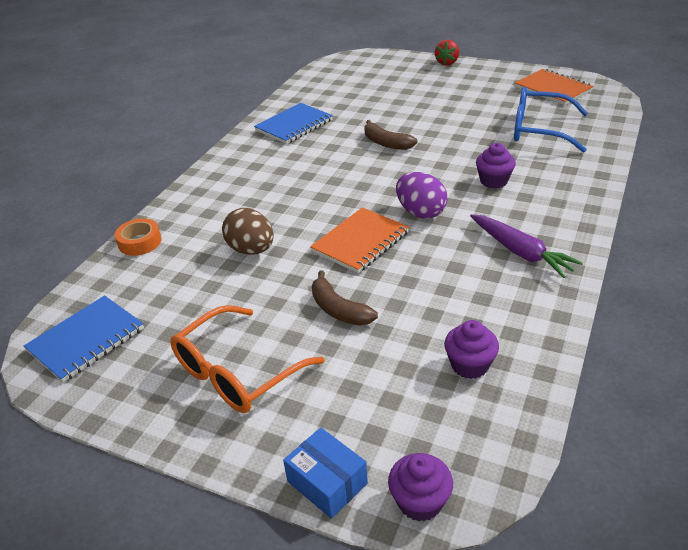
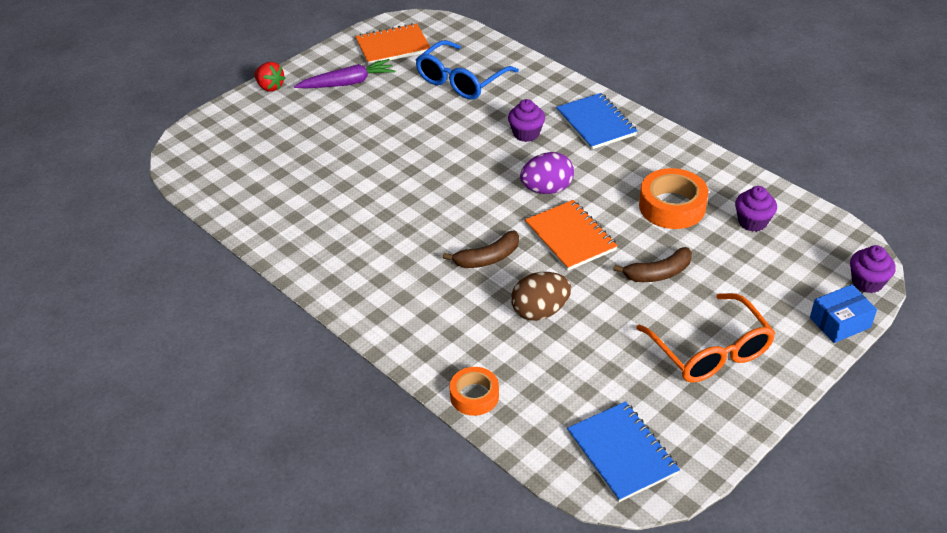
camera: 70 degrees left, 5 degrees up
(294, 125) = (313, 232): blue notebook -> blue notebook (596, 123)
(386, 143) = (408, 176): brown banana -> brown banana (488, 258)
(452, 296) = (672, 206): none -> orange tape
(521, 252) = (636, 154): purple carrot -> purple carrot (348, 83)

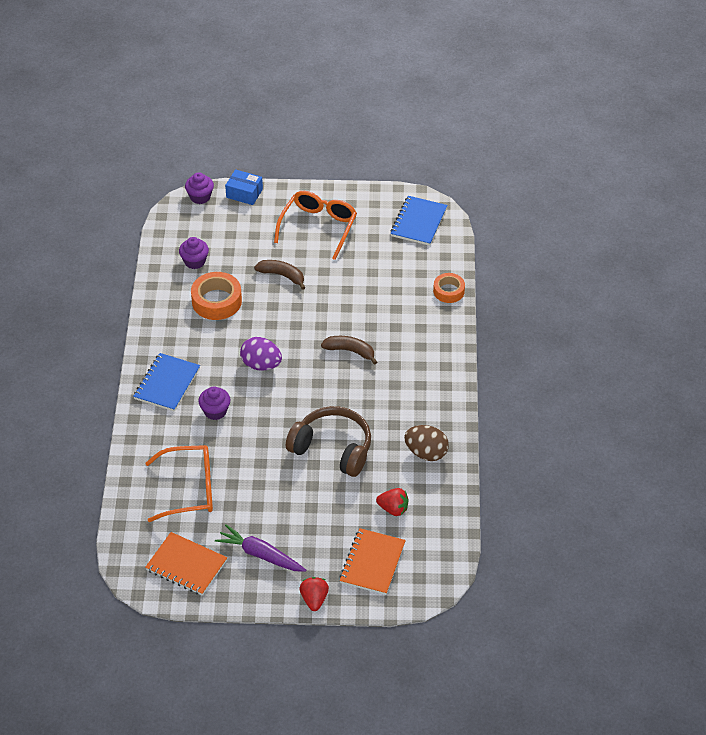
camera: 135 degrees left, 5 degrees up
(279, 173) = (393, 509): none -> red strawberry
(389, 176) = (332, 448): none -> brown headphones
(461, 81) = (190, 489): blue glasses -> orange glasses
(540, 311) = (365, 304): brown egg -> brown egg (426, 453)
(570, 237) = (293, 328): orange notebook -> orange notebook (372, 563)

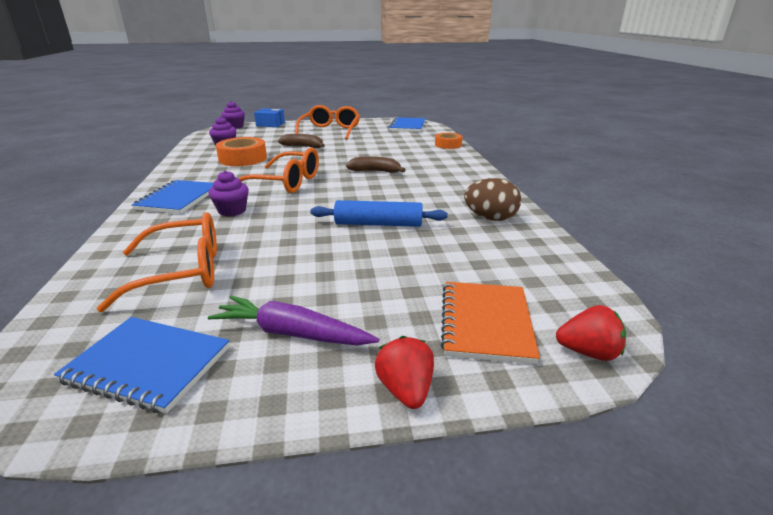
camera: 10 degrees left, 20 degrees down
(186, 565) = (148, 365): orange notebook -> blue notebook
(261, 365) = (286, 183): purple egg -> orange glasses
(332, 448) = (378, 224): brown headphones -> blue rolling pin
(393, 509) = (481, 263): red strawberry -> red strawberry (588, 352)

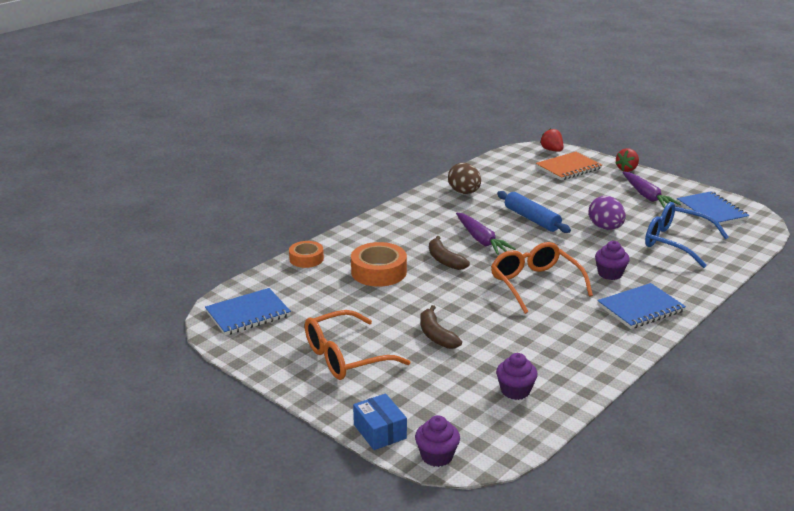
camera: 130 degrees left, 0 degrees up
(183, 272) = (675, 242): orange glasses -> blue glasses
(243, 158) = (527, 346): orange tape -> orange tape (378, 272)
(290, 250) = (605, 228): none -> purple egg
(380, 191) = (481, 240): none -> purple carrot

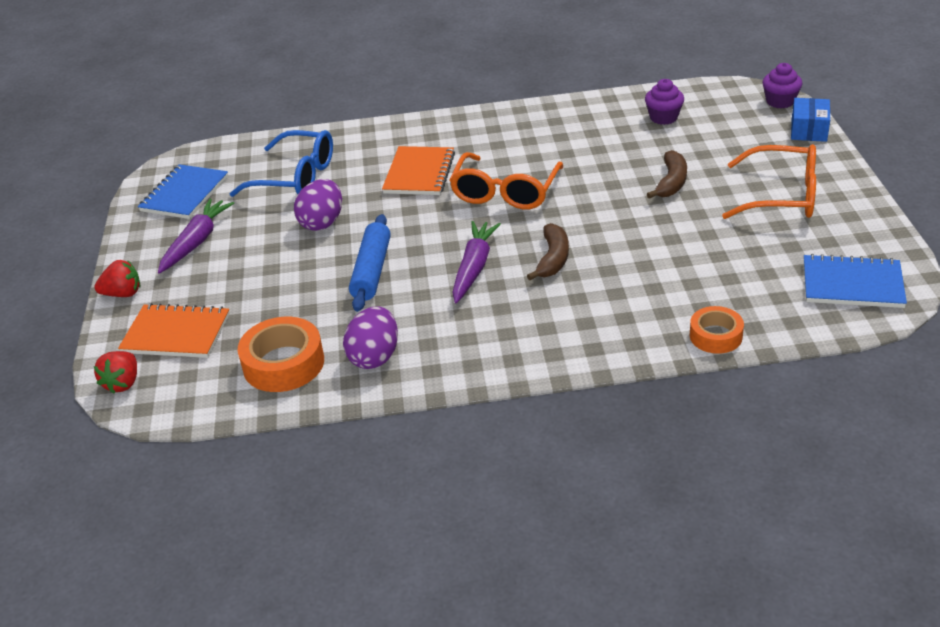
camera: 135 degrees left, 10 degrees up
(378, 272) = (646, 276): orange tape -> orange tape (283, 363)
(464, 192) = (374, 357): brown egg -> purple egg
(610, 274) = (419, 173): purple cupcake -> orange notebook
(640, 308) = (455, 135): blue notebook -> none
(675, 242) = (296, 177): blue glasses -> blue glasses turned 60 degrees counterclockwise

